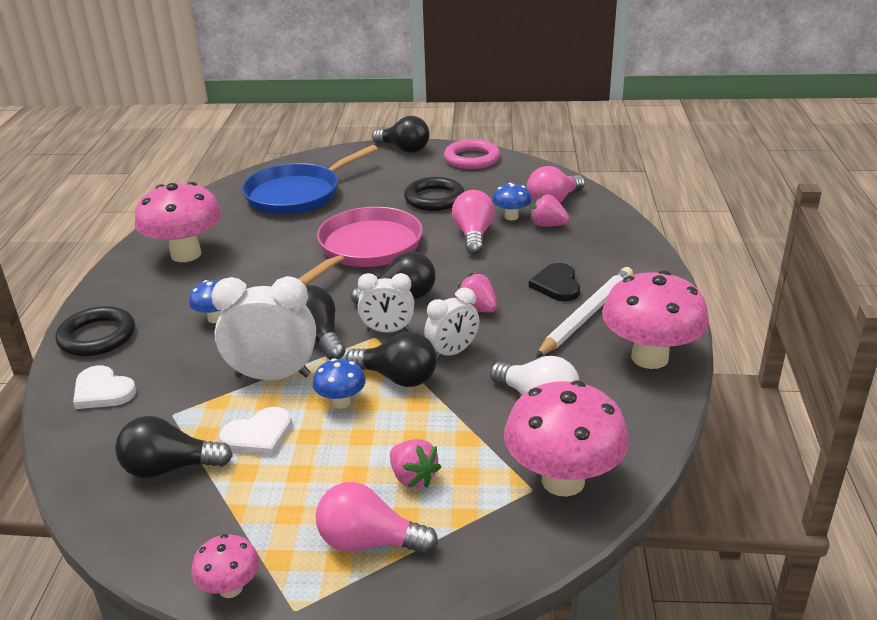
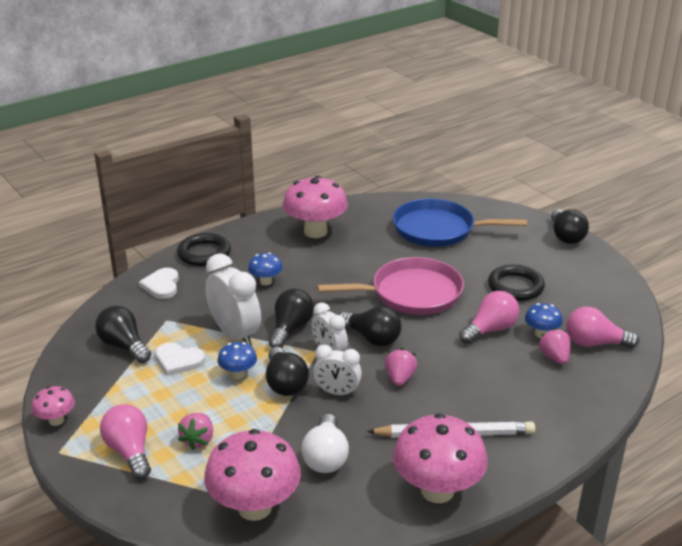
camera: 50 degrees right, 0 degrees up
(472, 158) = (600, 273): pink ring -> none
(557, 285) = (476, 401): black heart -> none

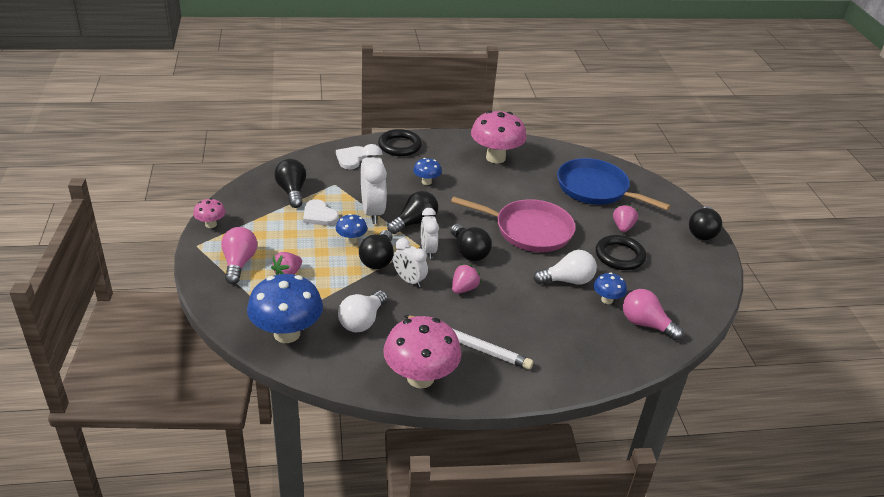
camera: 25 degrees right, 5 degrees up
(255, 507) = (287, 333): pink mushroom -> blue mushroom
(490, 329) = (567, 280): pink light bulb -> white light bulb
(554, 357) = (601, 321): pink strawberry -> pink strawberry (622, 227)

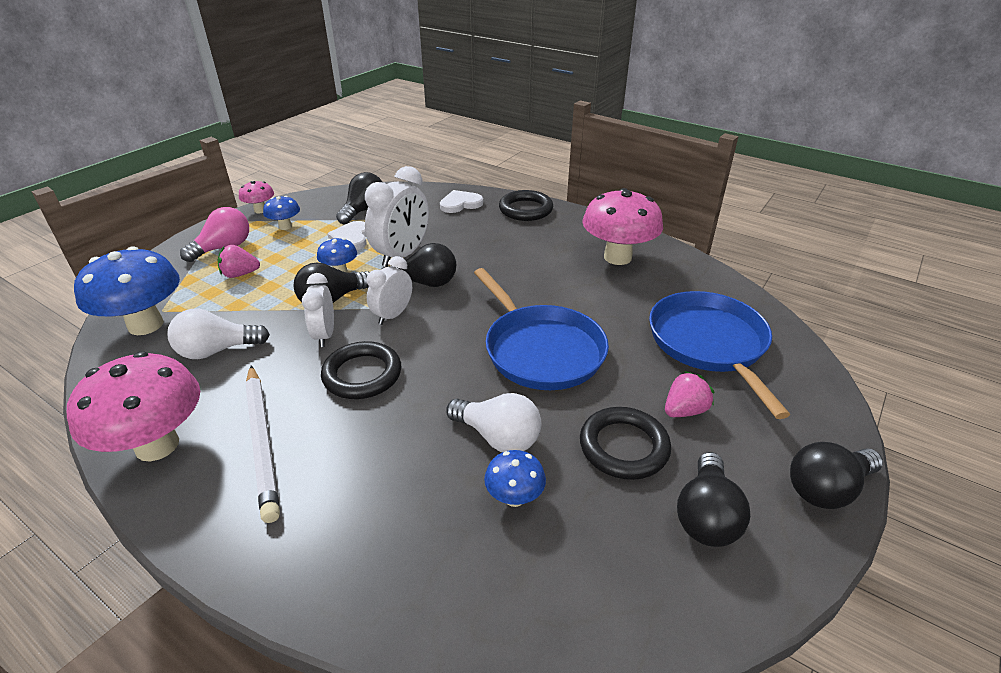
camera: 45 degrees right, 0 degrees up
(426, 182) = (500, 250): blue mushroom -> blue mushroom (285, 226)
(464, 288) = (362, 374): pink strawberry -> black ring
(469, 252) = (432, 338): black light bulb -> black light bulb (706, 516)
(529, 230) = (541, 350): pink pan -> blue pan
(645, 324) = (521, 576): pink light bulb -> none

